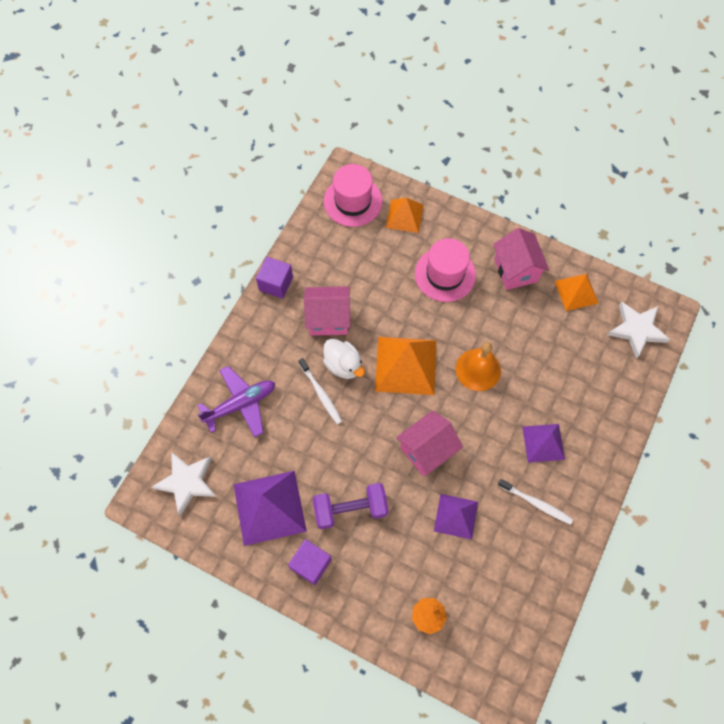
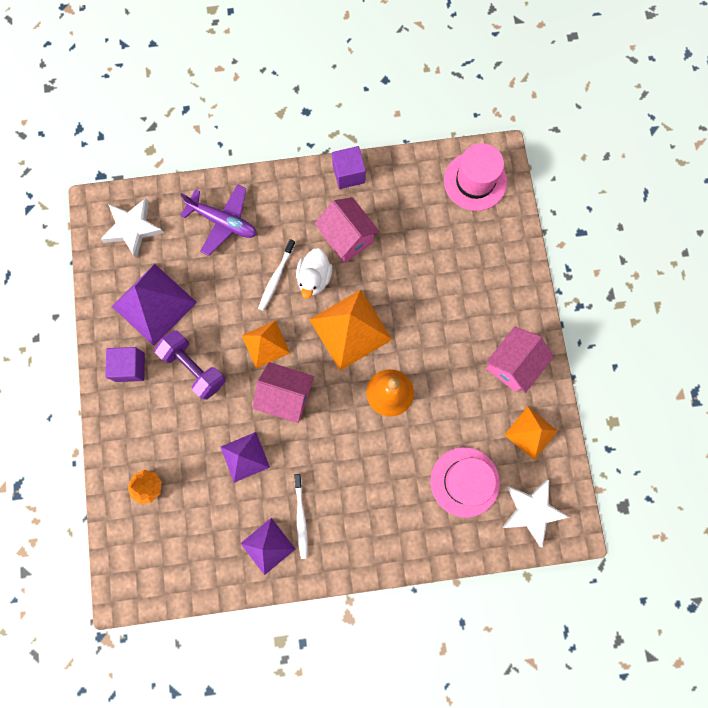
camera: 55 degrees right, 10 degrees up
(404, 216) = (494, 234): orange pyramid -> orange pyramid (265, 344)
(445, 274) = (461, 306): pink hat -> pink hat (464, 482)
(543, 443) = (360, 491): purple pyramid -> purple pyramid (267, 546)

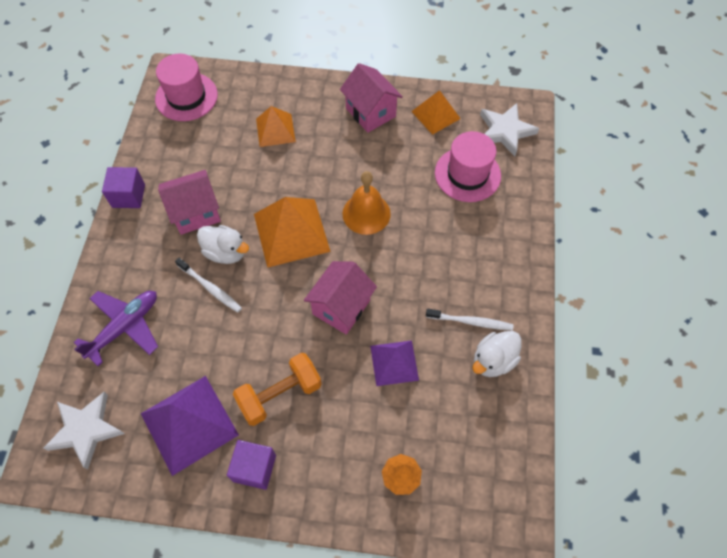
camera: 75 degrees left, 15 degrees down
(194, 368) = (280, 394): purple dumbbell -> orange dumbbell
(265, 344) = (279, 314): orange pyramid -> orange pyramid (275, 130)
(267, 546) = (493, 360): purple pyramid -> white duck

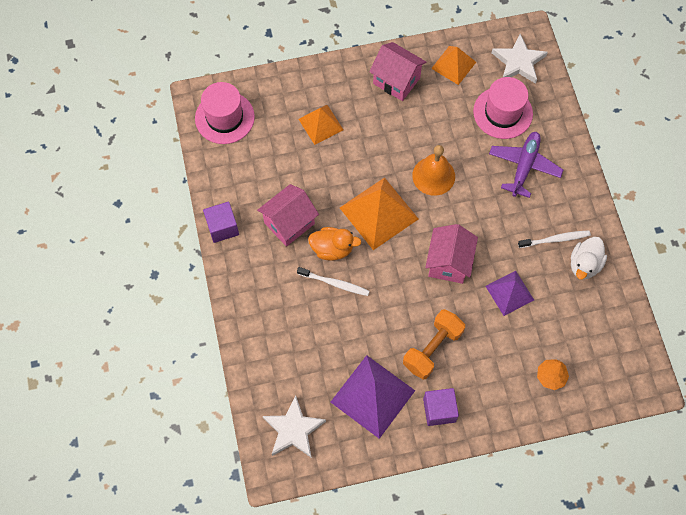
camera: 20 degrees left, 5 degrees up
(125, 327) = (280, 339): purple plane -> purple plane (524, 166)
(226, 252) = (332, 249): white duck -> orange duck

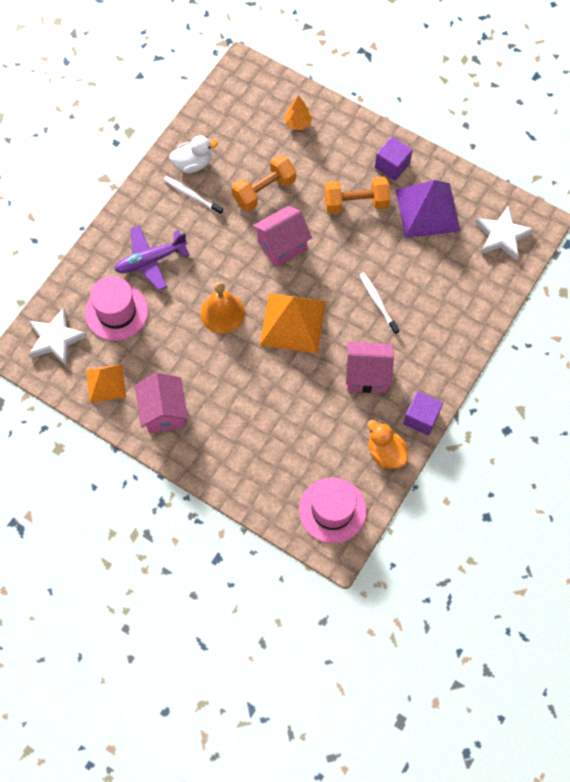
camera: 135 degrees left, 0 degrees up
(321, 124) = (262, 431): orange pyramid -> none
(332, 249) = (354, 328): orange duck -> orange duck (386, 453)
(509, 293) = (264, 191): purple pyramid -> orange dumbbell

